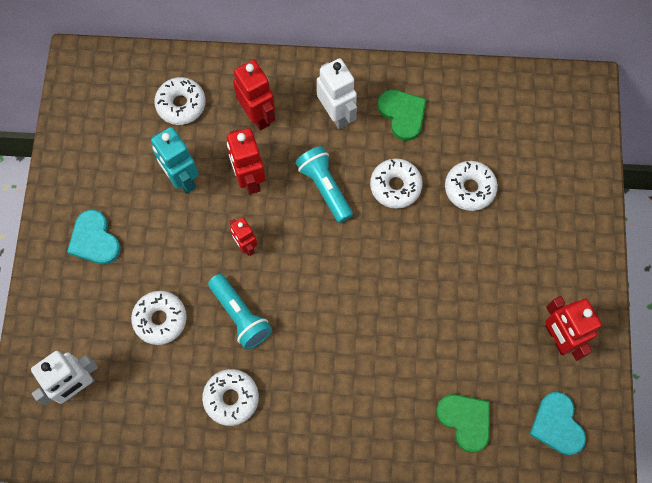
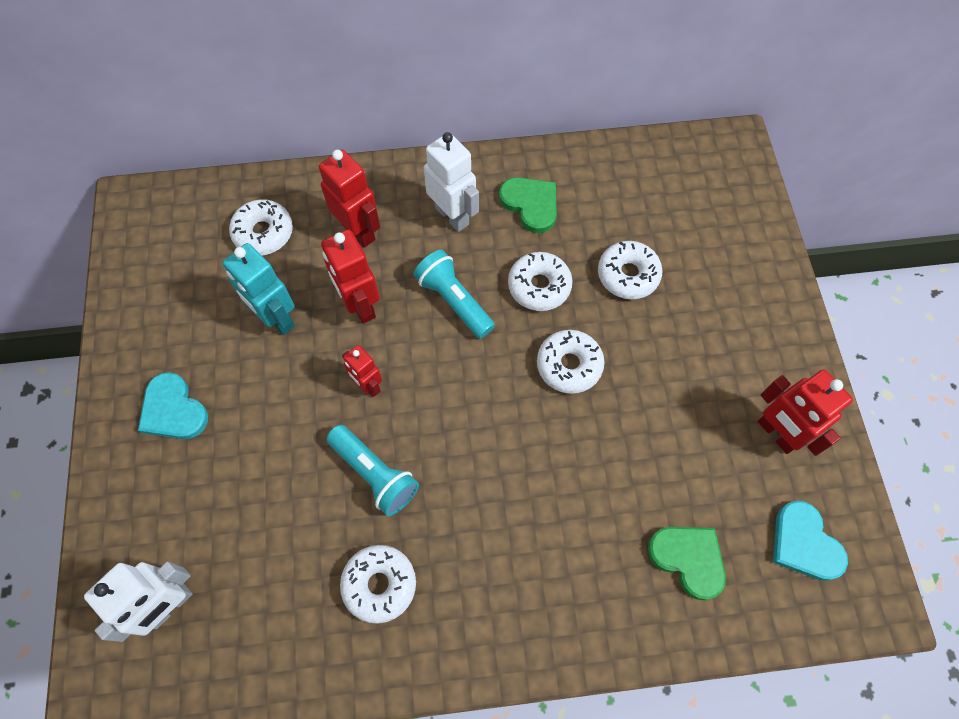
camera: 10 degrees left, 5 degrees down
(160, 319) = (271, 497): white donut -> white donut (569, 365)

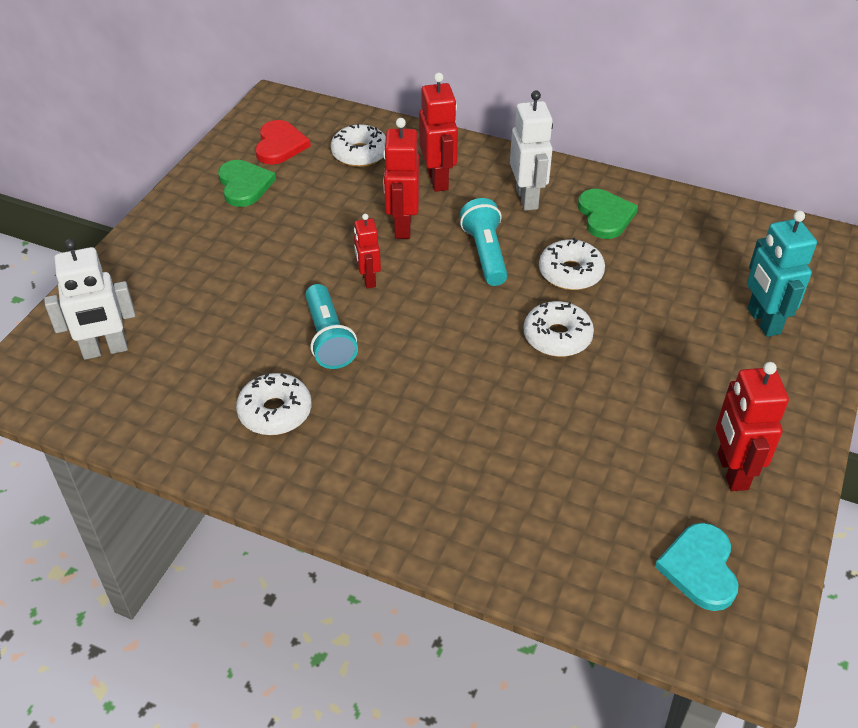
camera: 30 degrees right, 20 degrees down
(173, 410) = (204, 233): turquoise heart -> none
(176, 259) = (280, 145): none -> red heart
(276, 318) = (328, 209): turquoise robot -> turquoise robot (763, 321)
(628, 275) = (662, 297): white donut -> none
(688, 559) = (568, 524): green heart -> green heart (244, 185)

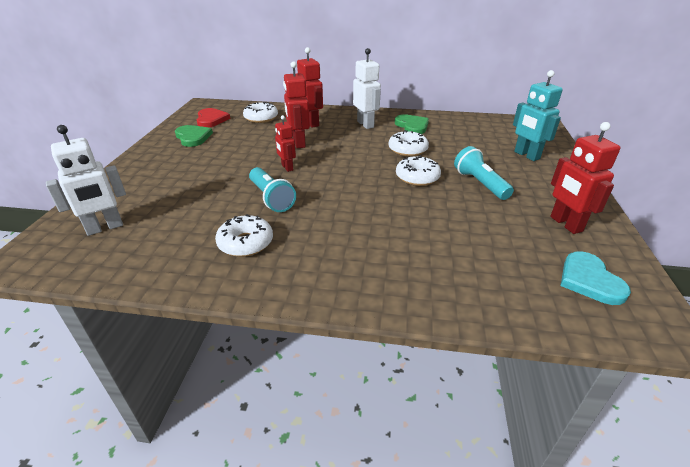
camera: 15 degrees left, 10 degrees down
(485, 254) = (354, 148): turquoise flashlight -> turquoise flashlight (480, 184)

